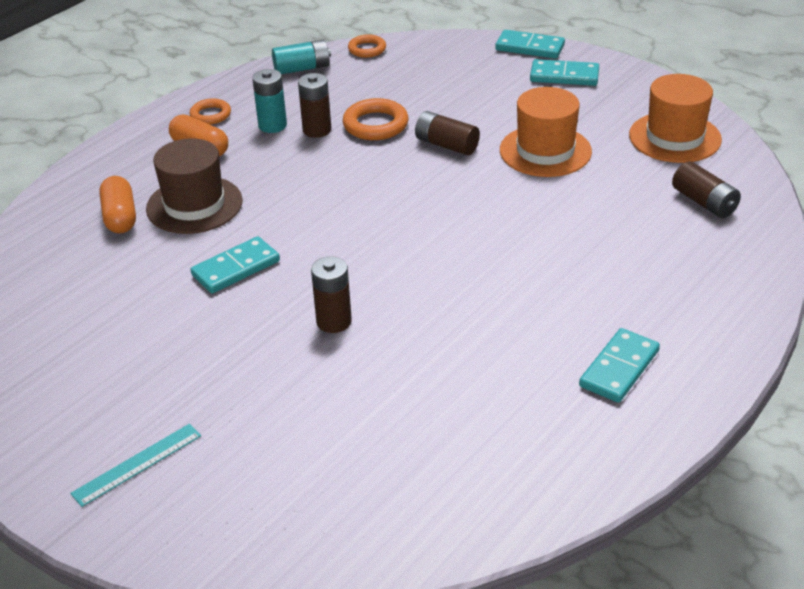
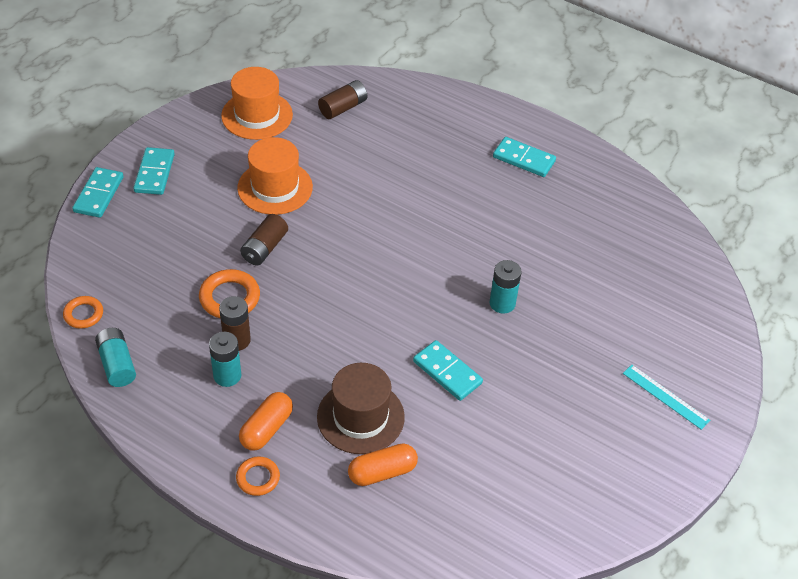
camera: 100 degrees left, 10 degrees up
(210, 115) = (204, 430): orange ring -> orange ring (258, 478)
(334, 321) = (502, 303): brown battery -> turquoise battery

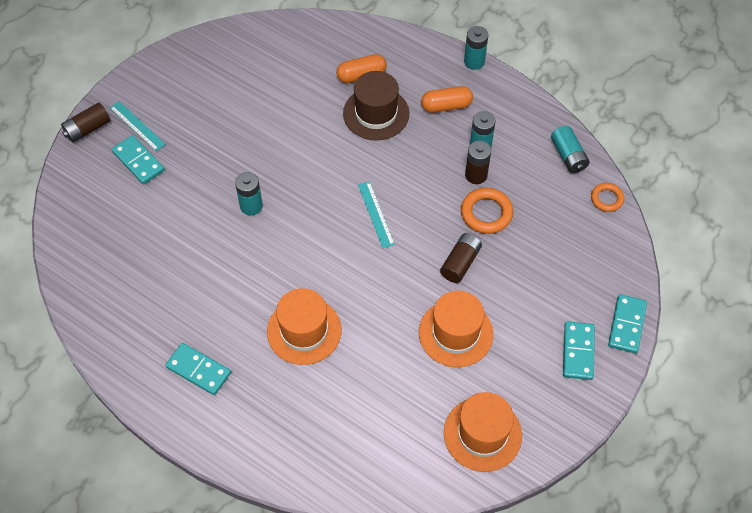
camera: 175 degrees left, 10 degrees up
(221, 496) = (474, 61): none -> turquoise battery
(258, 478) = (450, 73): orange ring -> none
(266, 429) = (446, 106): orange capsule -> orange capsule turned 45 degrees clockwise
(343, 108) = (387, 446): brown battery -> brown battery (87, 129)
(358, 296) = (375, 214): none -> turquoise ruler
(427, 189) = (304, 331): none -> orange hat
(447, 372) = (306, 146): turquoise domino -> turquoise domino (138, 161)

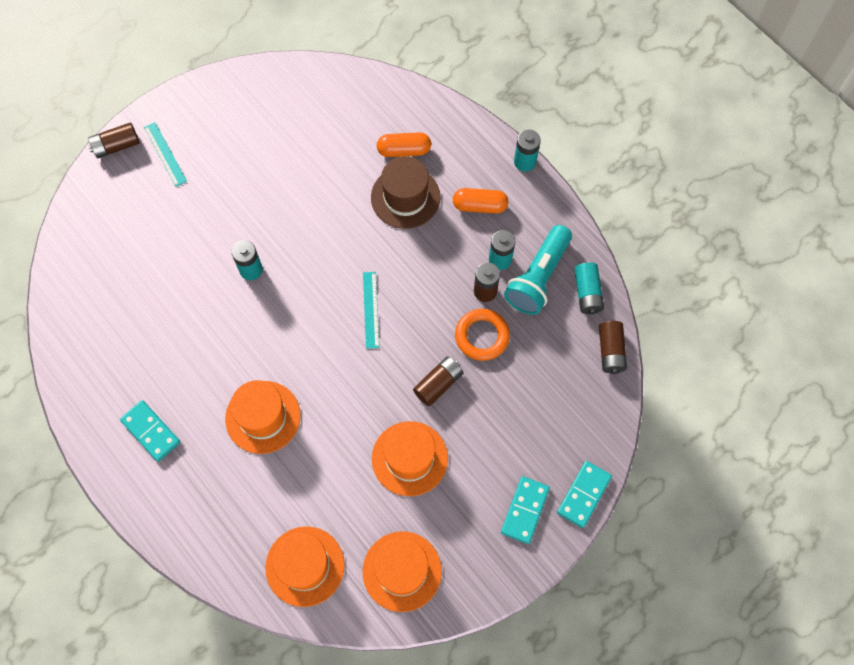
camera: 15 degrees right, 10 degrees up
(138, 161) = (156, 193): turquoise domino -> none
(388, 453) = (305, 566): none -> orange hat
(520, 153) = (538, 277): none -> turquoise flashlight
(606, 199) = (610, 351): orange ring -> brown battery

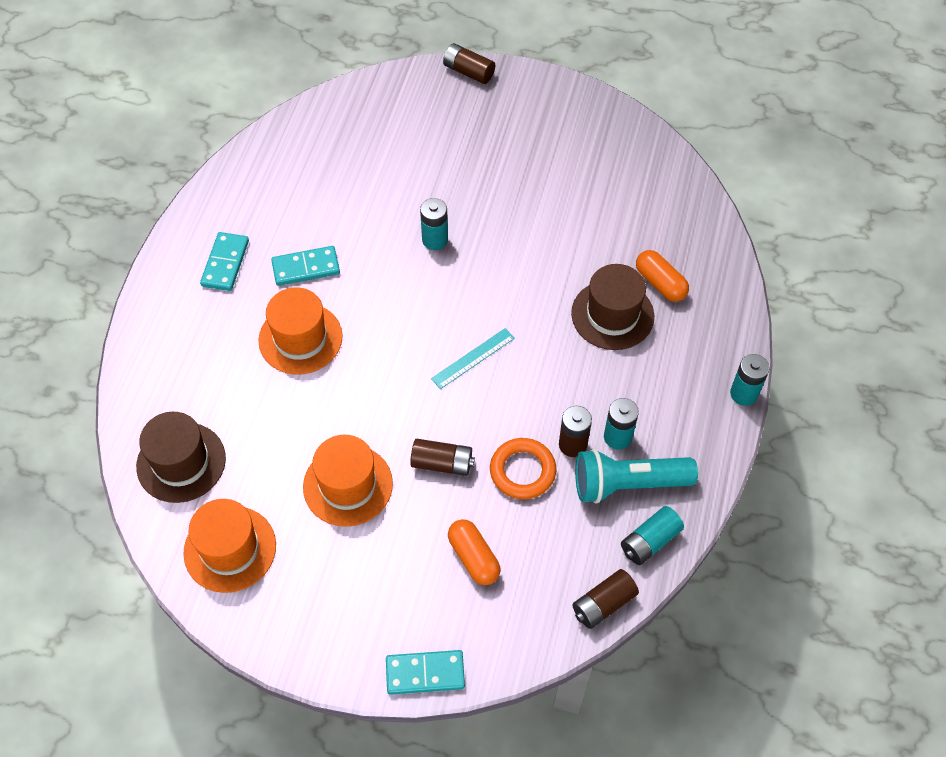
camera: 55 degrees right, 10 degrees down
(165, 154) = (491, 109): turquoise ruler -> none
(305, 566) = (181, 462): orange hat -> brown hat
(479, 206) = (660, 383): orange capsule -> orange capsule (474, 557)
(524, 510) = (368, 625): turquoise domino -> turquoise domino (306, 268)

